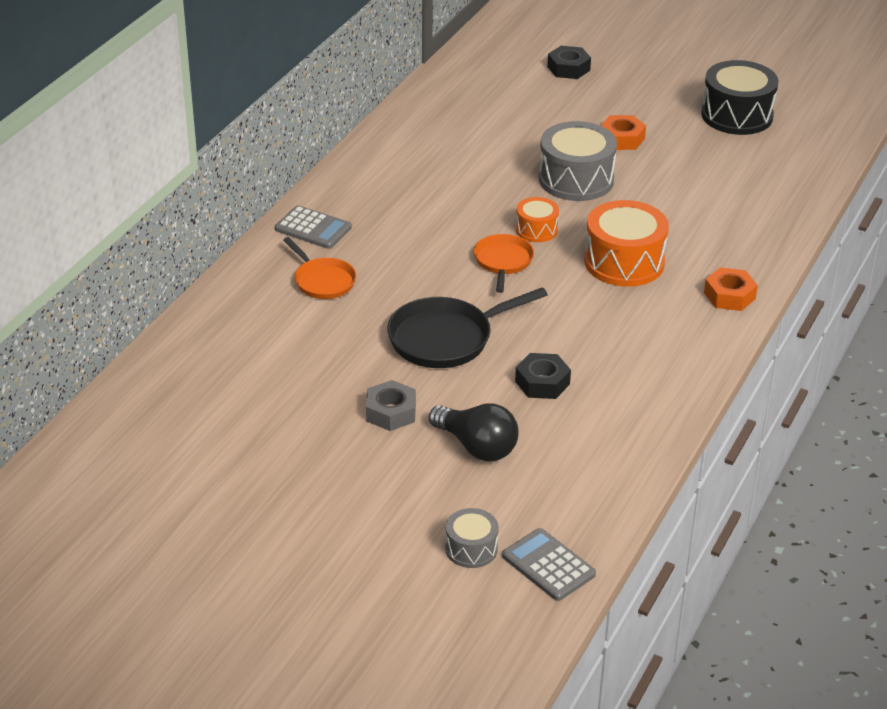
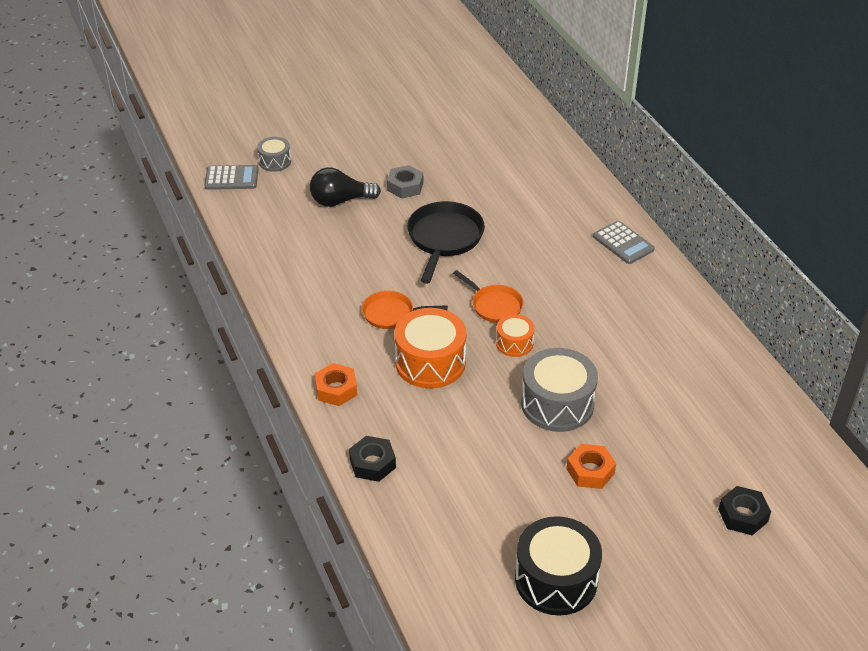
camera: 130 degrees right, 5 degrees up
(313, 228) = (623, 243): grey calculator -> grey calculator turned 105 degrees counterclockwise
(322, 281) = (558, 220): orange pan -> orange pan (392, 314)
(542, 382) = (359, 253): black nut -> black nut (372, 463)

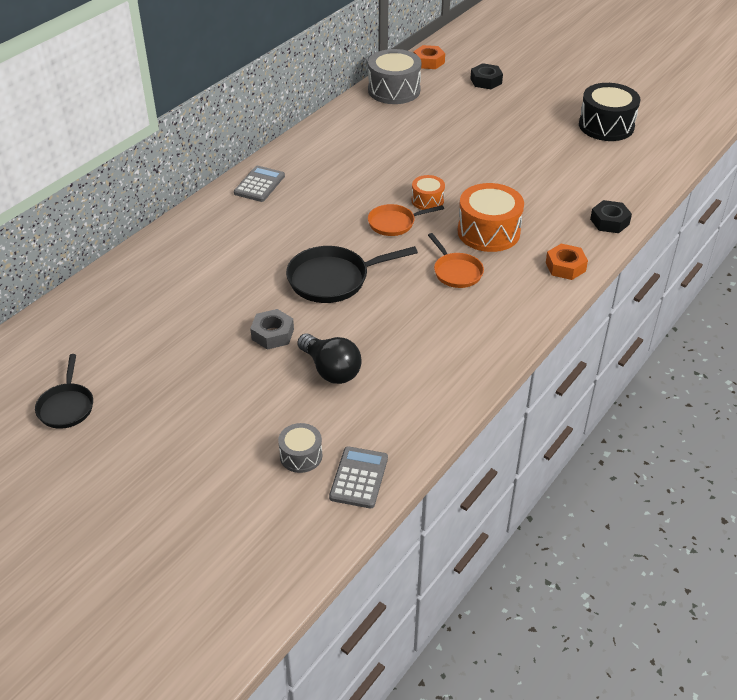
camera: 120 degrees left, 0 degrees up
(231, 178) = (359, 478): grey calculator -> grey calculator turned 45 degrees clockwise
(414, 85) = (66, 406): none -> black pan
(494, 305) = (394, 223): orange pan -> orange pan turned 120 degrees counterclockwise
(557, 404) = (468, 164): grey drum -> grey drum (394, 90)
(590, 471) = (512, 136): orange nut -> orange nut (428, 62)

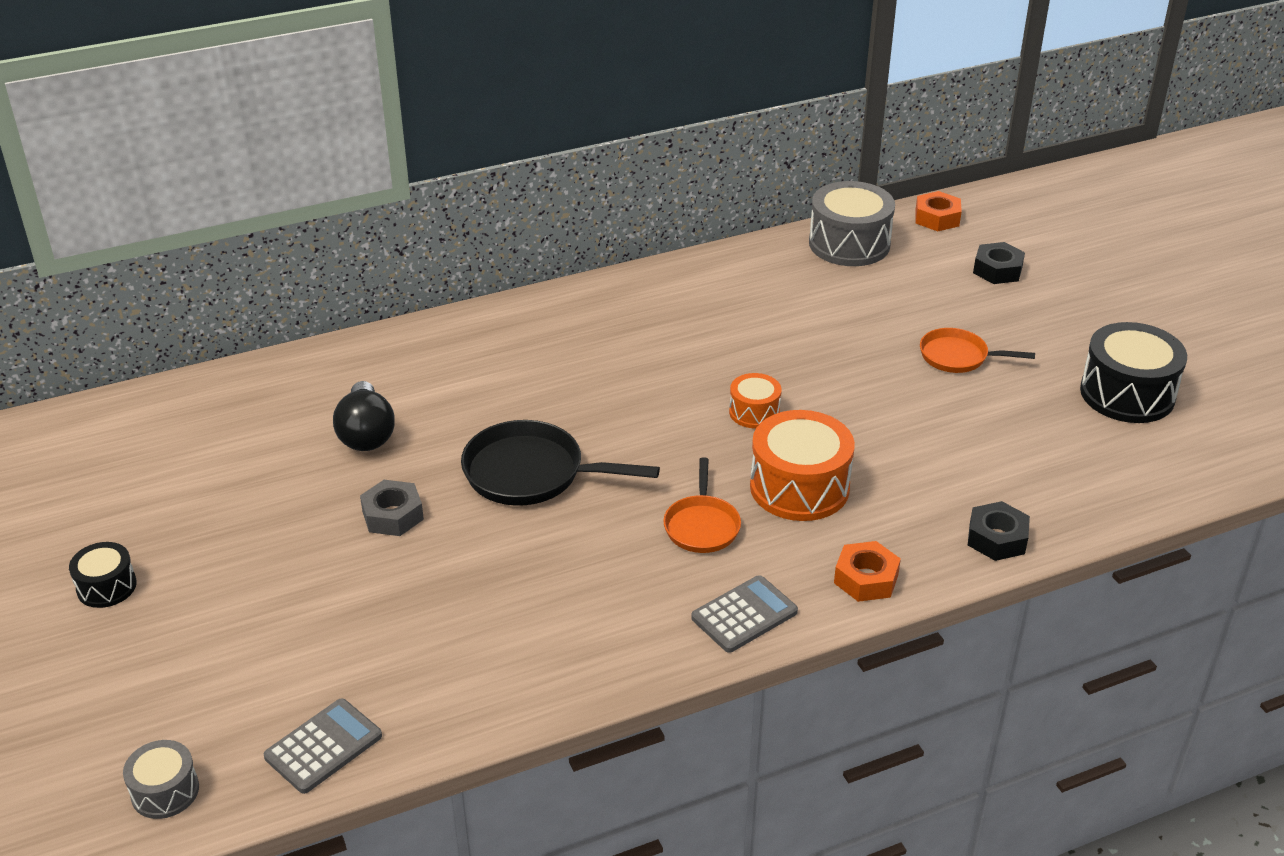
camera: 30 degrees right, 5 degrees down
(66, 406) = (92, 508): black pan -> none
(127, 448) = (106, 587): none -> black drum
(259, 184) = (554, 315): grey calculator -> grey calculator (744, 615)
(301, 456) = (283, 685): grey drum -> grey drum (165, 791)
(330, 370) = (419, 591): black light bulb -> black light bulb (366, 434)
(394, 223) = (680, 428): orange pan -> orange pan (958, 357)

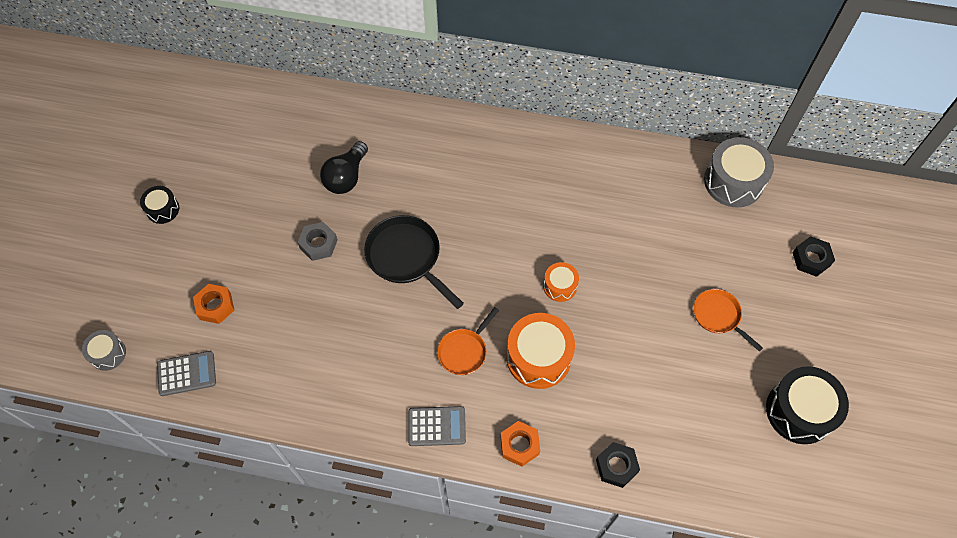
camera: 35 degrees right, 25 degrees up
(937, 218) = (812, 190): orange nut -> orange nut (215, 306)

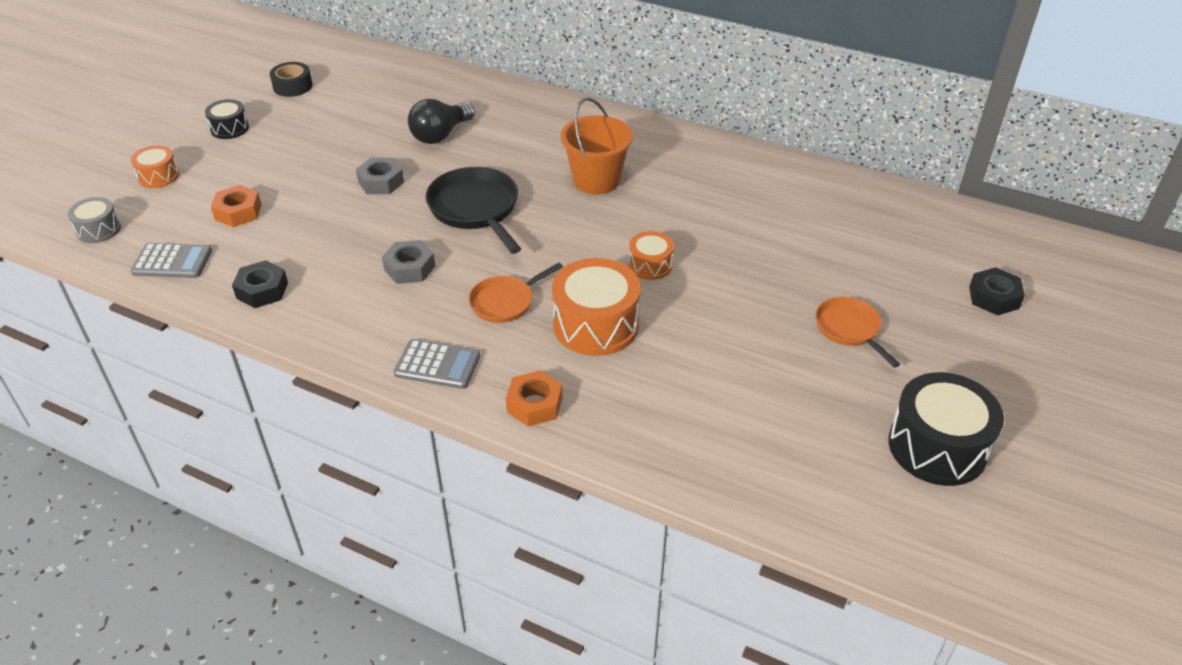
camera: 15 degrees right, 20 degrees down
(128, 281) = (158, 176): none -> orange drum
(194, 144) = (292, 86): none -> black tape
(378, 334) = (409, 268): none -> grey nut
(490, 202) = (596, 180): none -> orange bucket
(616, 466) = (656, 452): black nut -> black nut (262, 290)
(733, 182) = (907, 211): grey drum -> none

